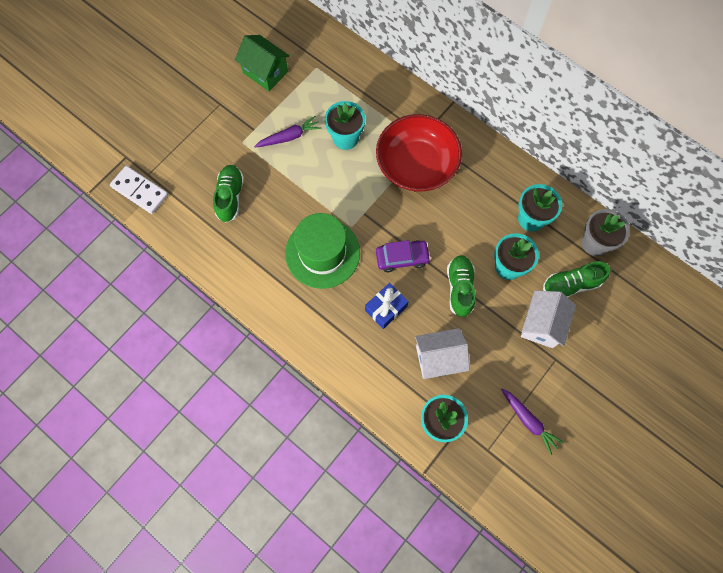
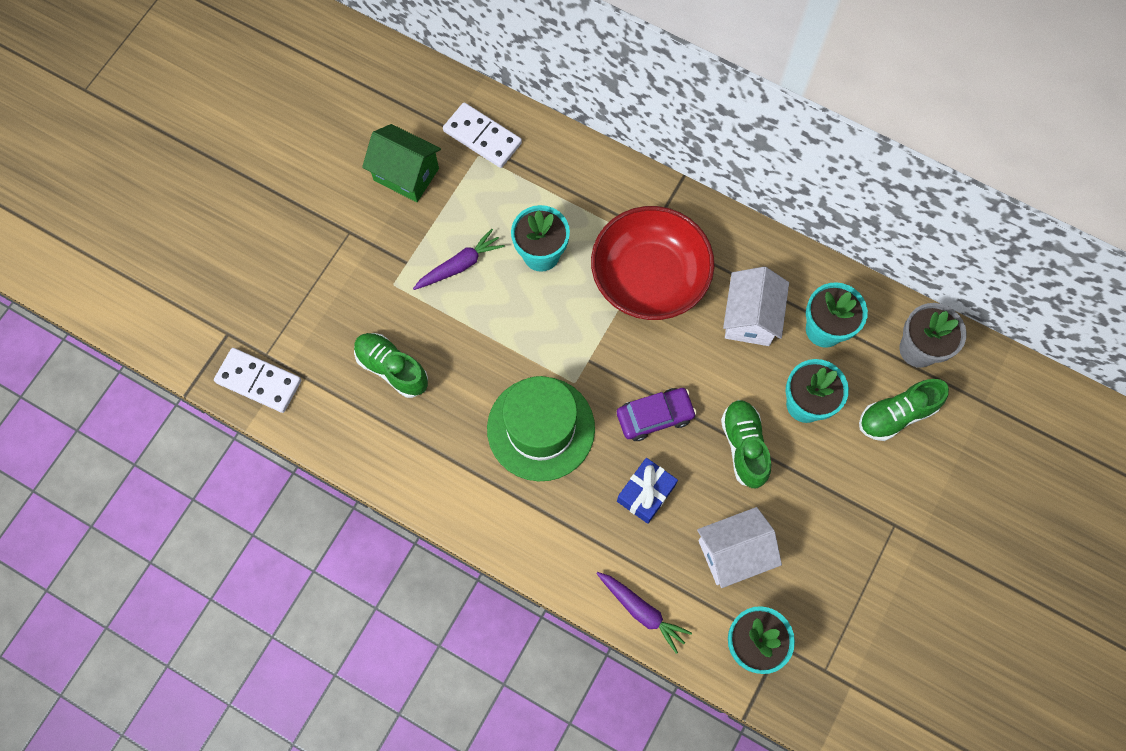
camera: 10 degrees left, 0 degrees up
(230, 197) = (392, 368): green shoe -> green shoe turned 45 degrees counterclockwise
(321, 56) = (482, 137): none -> white domino
(528, 421) = (873, 619): purple carrot -> purple carrot (642, 611)
(542, 324) = (867, 479): white house -> white house (750, 318)

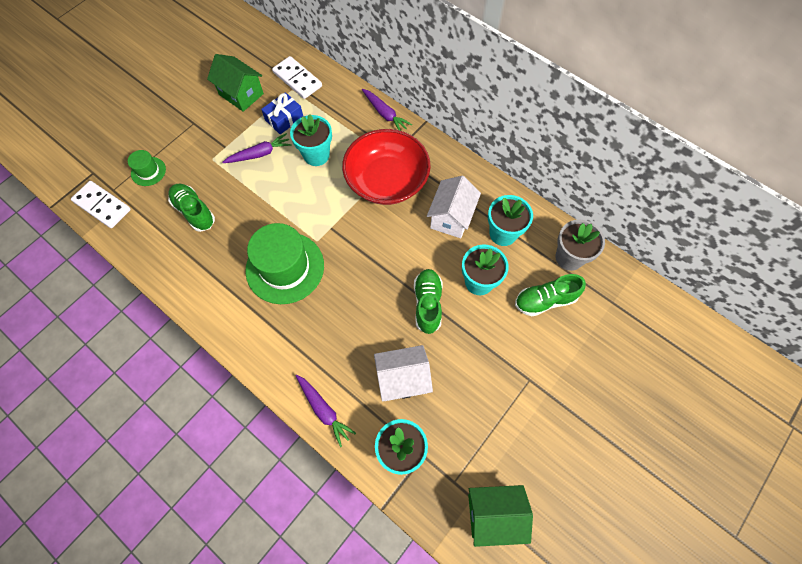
camera: 10 degrees right, 5 degrees down
(308, 318) = (148, 171): none -> green hat
(623, 173) = (385, 114): none -> purple carrot
(646, 493) = (348, 325): blue gift -> blue gift (284, 119)
(655, 416) = (368, 273): purple car -> none
(880, 700) = (493, 514): none -> green house

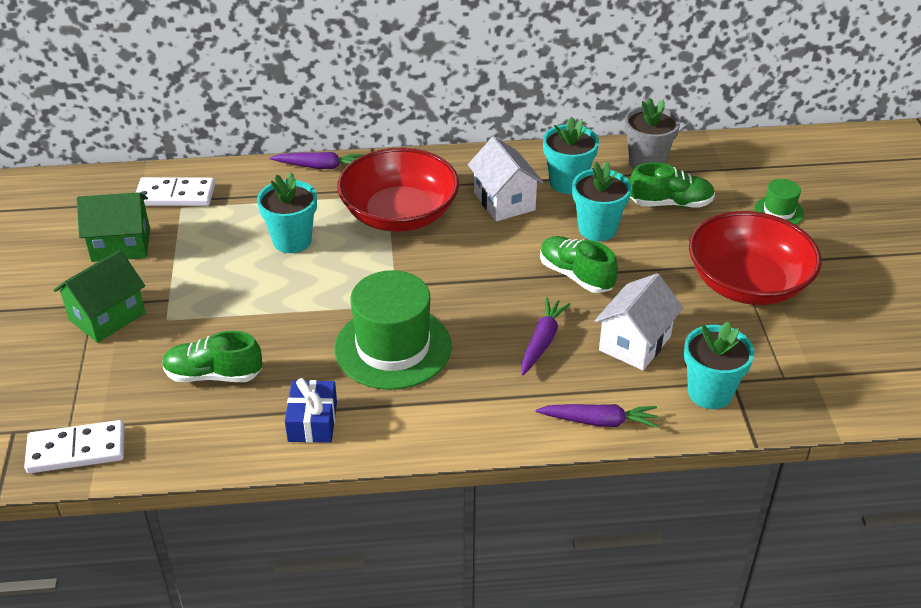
camera: 45 degrees left, 25 degrees down
(148, 171) = (95, 380): green hat -> green hat (778, 211)
(260, 154) = (222, 279): purple carrot -> purple carrot (542, 341)
(284, 119) = (208, 235): blue gift -> blue gift (312, 421)
(493, 514) = (844, 372): green house -> green house (107, 317)
(517, 399) = (747, 283): none -> red bowl
(545, 300) = (670, 203): green shoe -> green shoe turned 120 degrees counterclockwise

